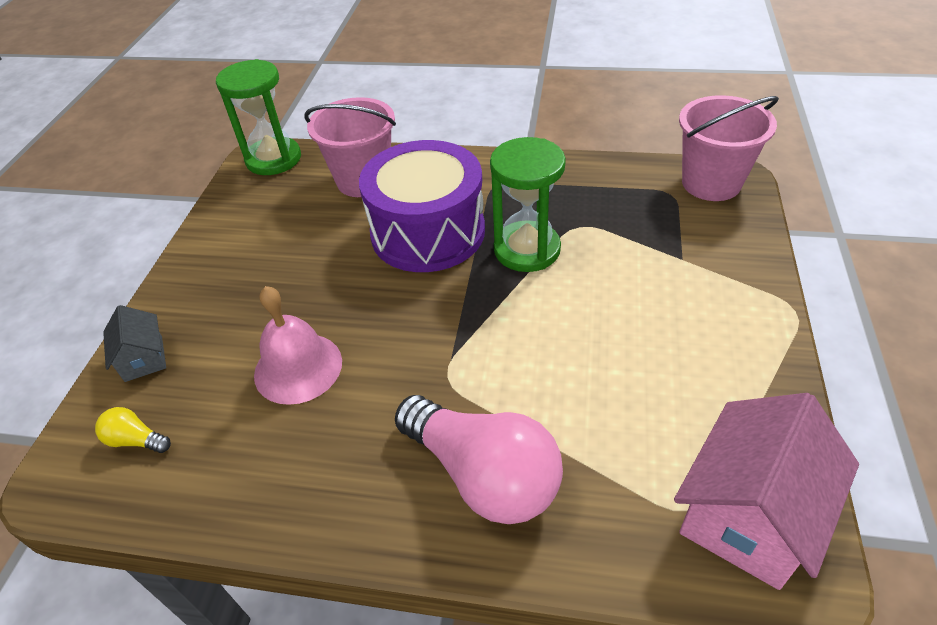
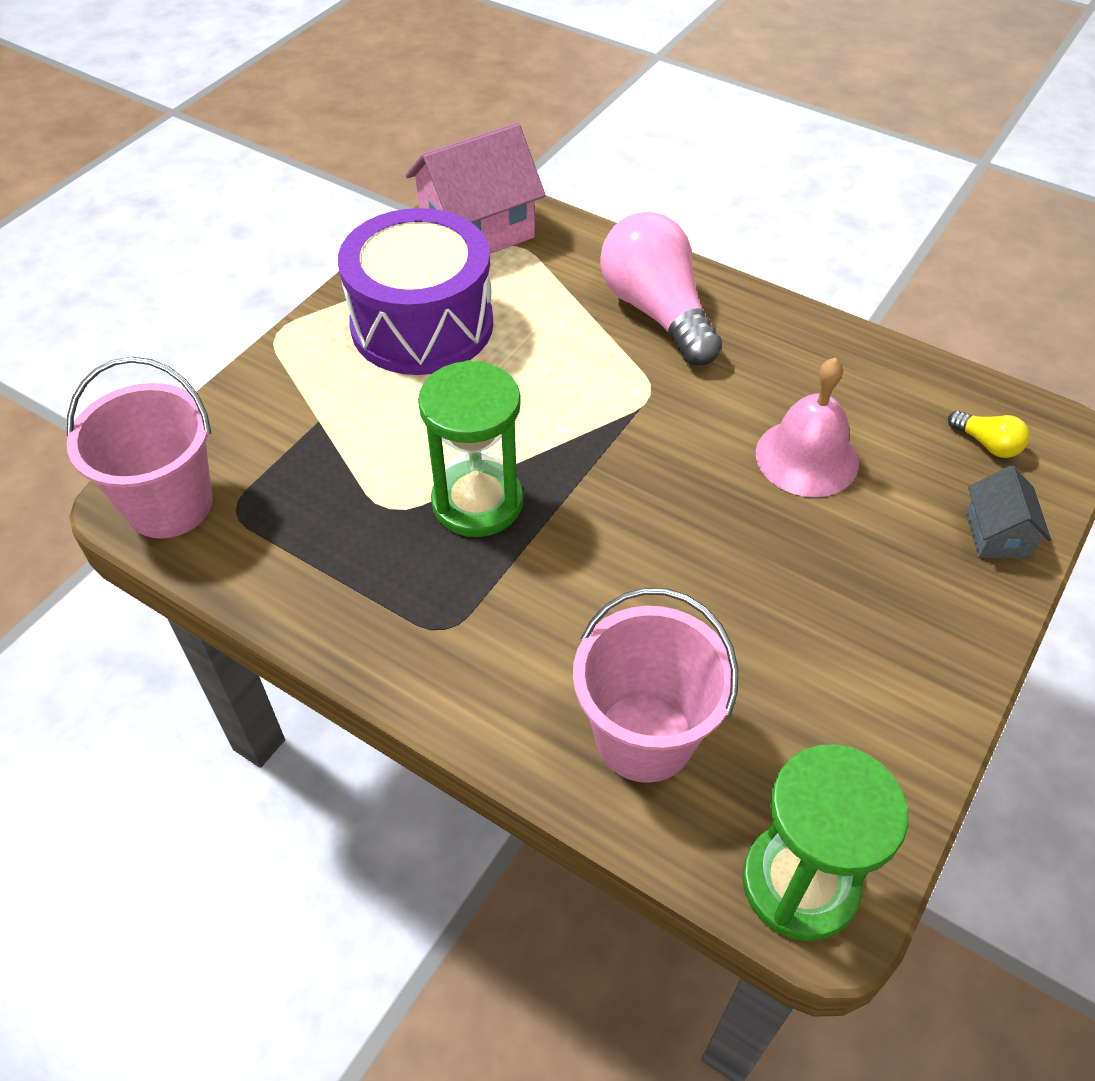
camera: 160 degrees left, 5 degrees up
(428, 232) = (588, 582): purple drum -> purple drum (422, 325)

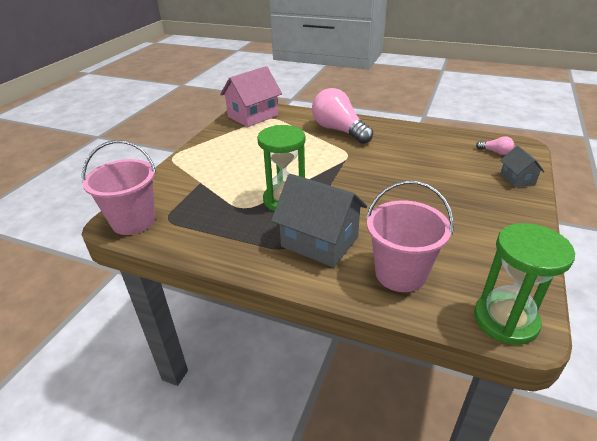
camera: 10 degrees left, 15 degrees down
(422, 325) = (238, 146): purple drum -> none
(515, 627) = (320, 242): none -> grey house
(806, 457) = (424, 166): pink bell -> none
(987, 444) = (495, 152): yellow light bulb -> pink light bulb

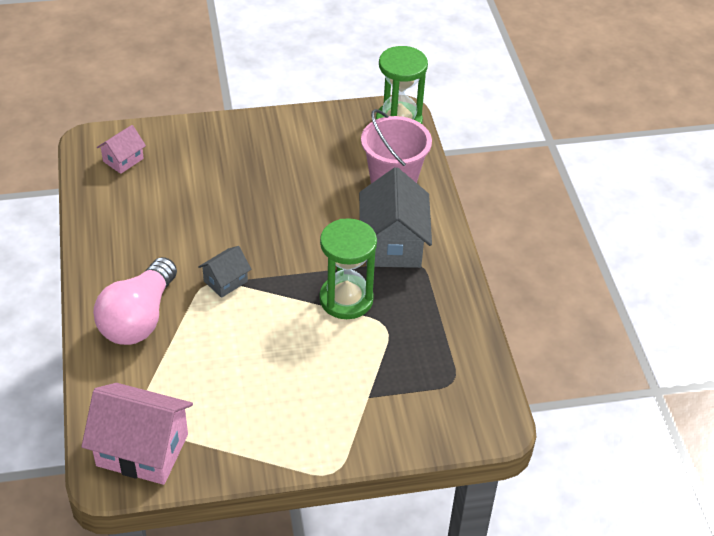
camera: 125 degrees left, 10 degrees up
(133, 221) = (480, 409): pink bucket -> none
(495, 152) = (123, 160): pink light bulb -> pink house
(517, 179) = (181, 137): grey house -> grey house (225, 281)

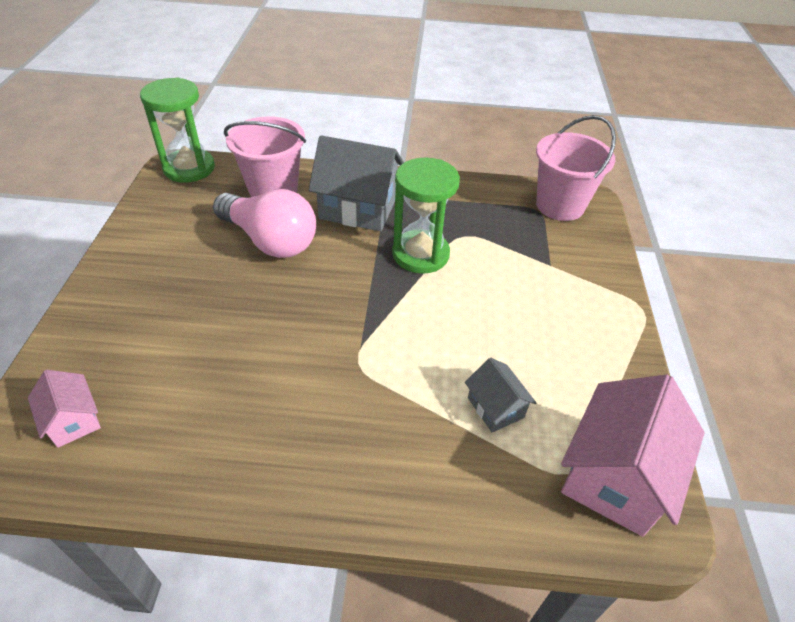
camera: 75 degrees left, 0 degrees up
(139, 318) = (394, 447): pink light bulb -> pink light bulb (270, 240)
(225, 281) = (360, 345): grey house -> grey house (495, 407)
(470, 400) = (560, 205): none -> pink bucket

